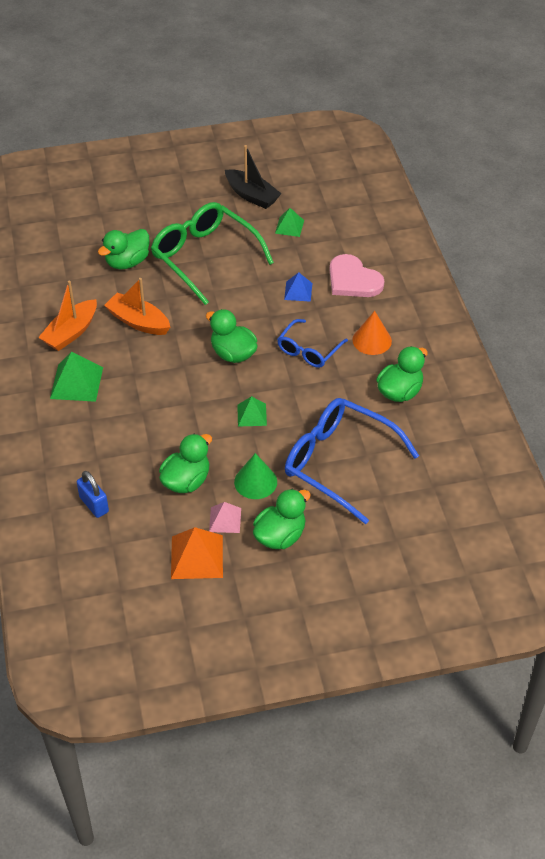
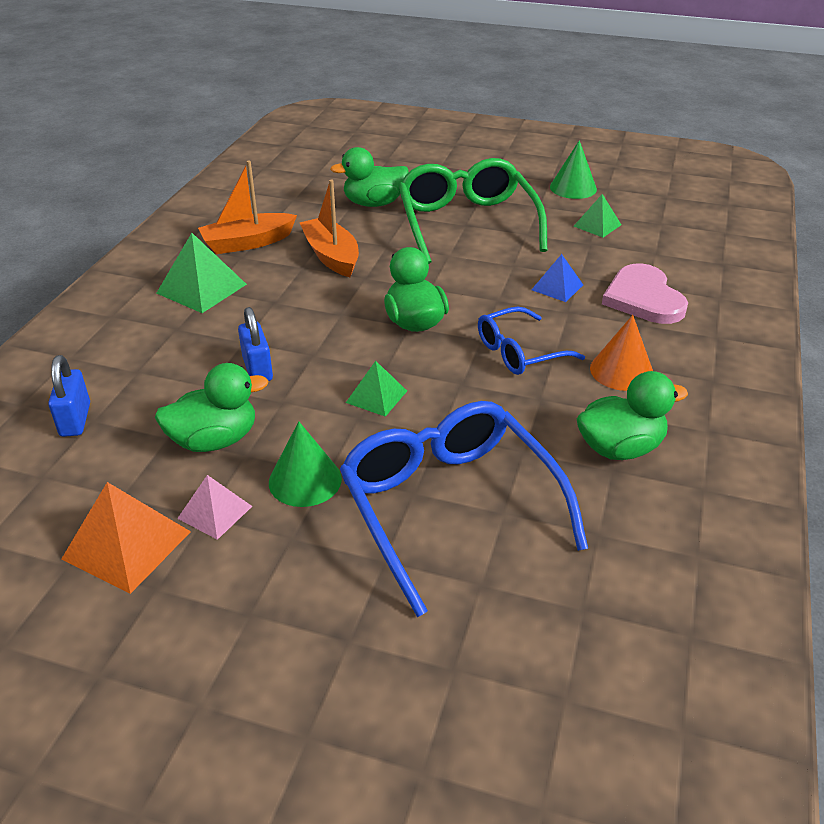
camera: 30 degrees right, 10 degrees down
(168, 426) = (257, 369): none -> blue padlock
(252, 195) = (573, 188): black boat -> green cone
(280, 536) = (270, 572): green duck -> none

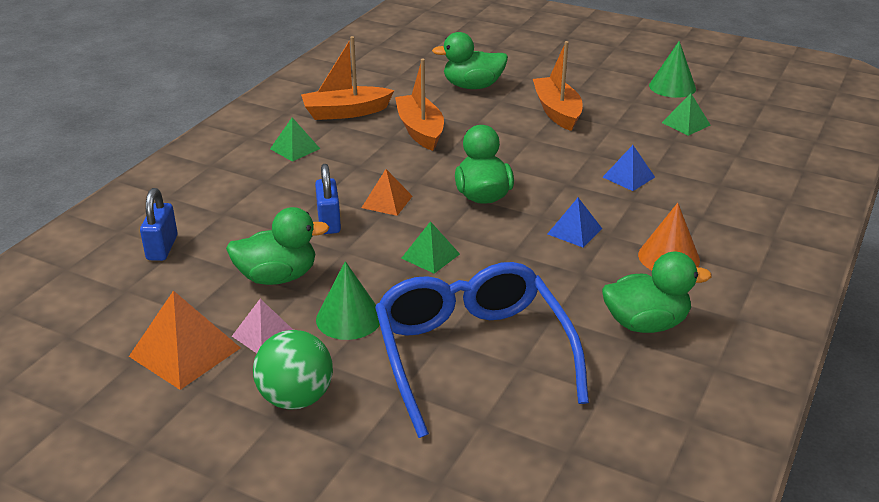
camera: 10 degrees right, 5 degrees down
(201, 288) = (295, 148): green pyramid -> green pyramid, size x0.61
(267, 586) = (296, 398): none -> green ball
(315, 339) = (387, 202): none -> orange pyramid
(467, 223) = (557, 112): green glasses -> orange boat
(519, 352) = (574, 231): blue glasses -> blue pyramid
(643, 298) = (711, 194): pink heart -> none

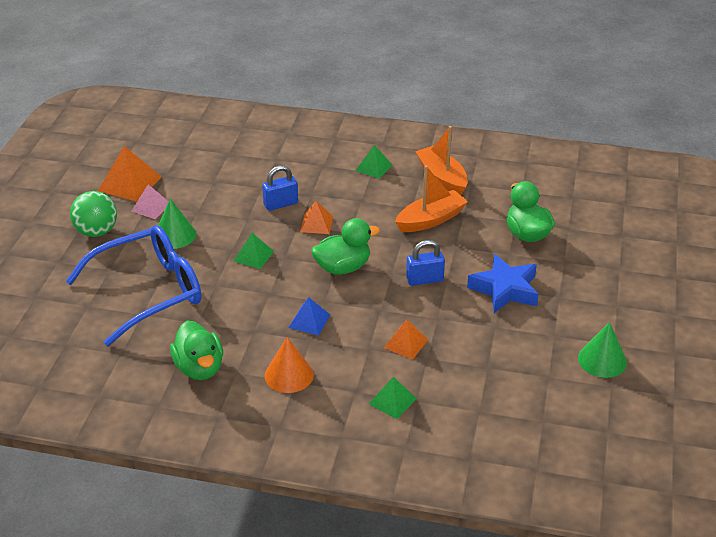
camera: 75 degrees right, 5 degrees up
(162, 248) = (229, 147): blue padlock -> blue padlock (424, 280)
(277, 277) = (210, 198): green duck -> none
(557, 112) = (505, 289): orange boat -> blue star
(628, 177) = (405, 343): blue pyramid -> orange pyramid
(686, 124) = (525, 373): green pyramid -> green pyramid (392, 401)

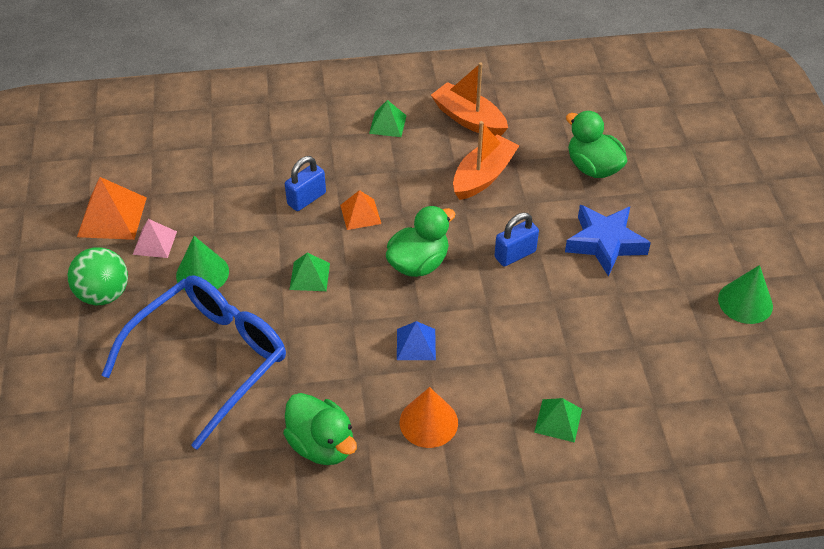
camera: 20 degrees left, 10 degrees up
(405, 343) = (535, 342): orange pyramid -> none

